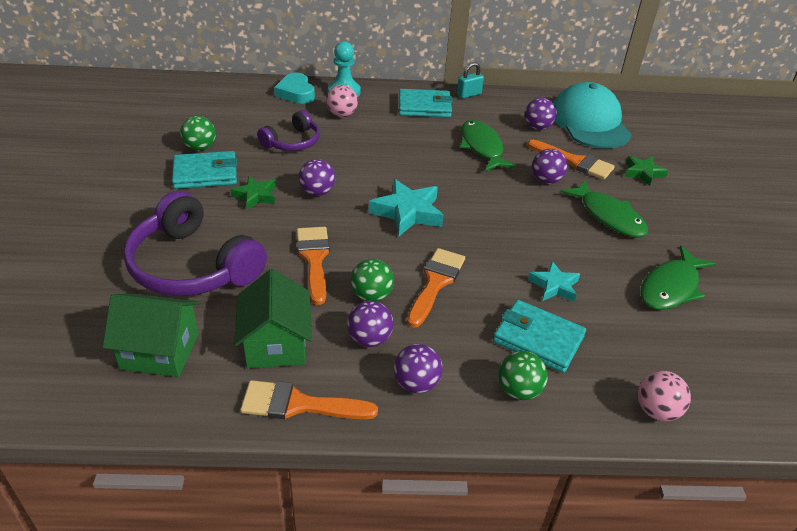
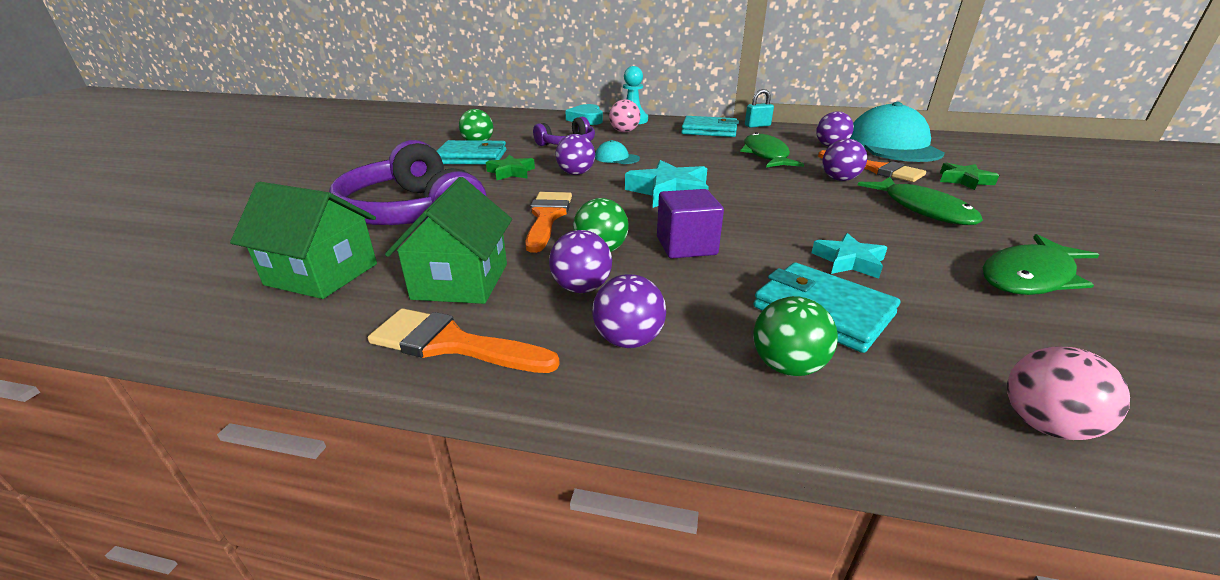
camera: 15 degrees right, 10 degrees down
(347, 163) = (616, 158): none -> turquoise cap
(435, 283) = (686, 246): orange brush -> purple cube

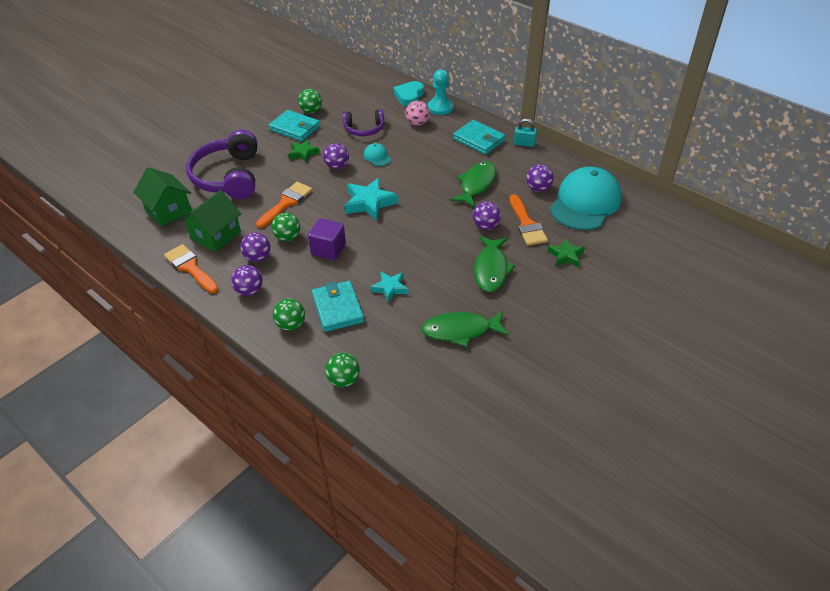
camera: 30 degrees right, 15 degrees up
(1044, 424) = (344, 380): pink ball -> green ball

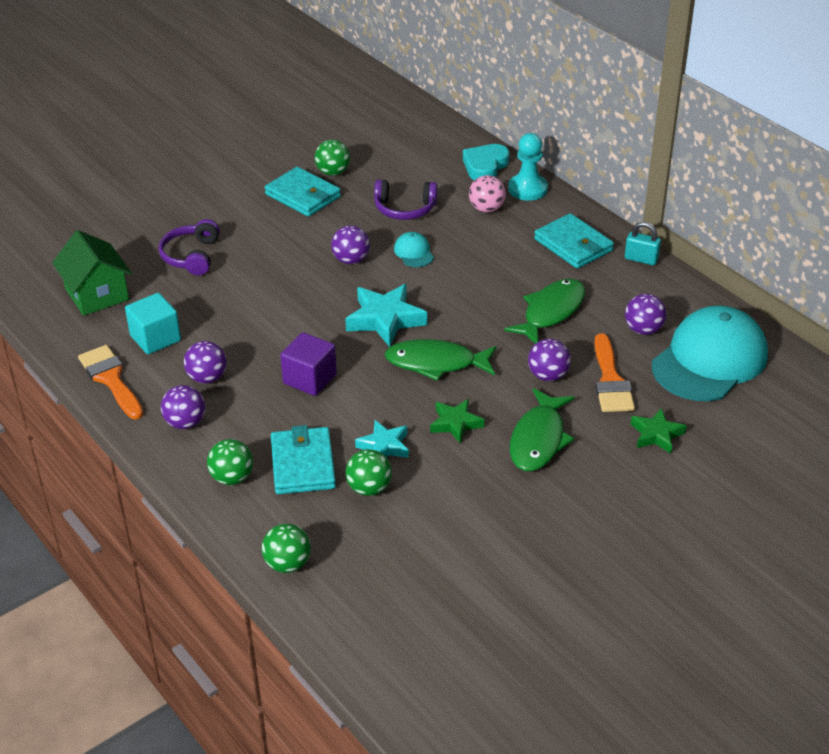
camera: 10 degrees right, 5 degrees down
(215, 235) = (155, 338): green house -> turquoise cube
(228, 176) = (191, 256): purple headphones -> purple headphones, size x0.56
(286, 203) = (265, 304): orange brush -> none
(288, 237) = (256, 354): green ball -> green ball (369, 488)
(303, 153) = (306, 234): green star -> green star (455, 424)
(460, 330) = (470, 520): green fish -> green fish (436, 363)

